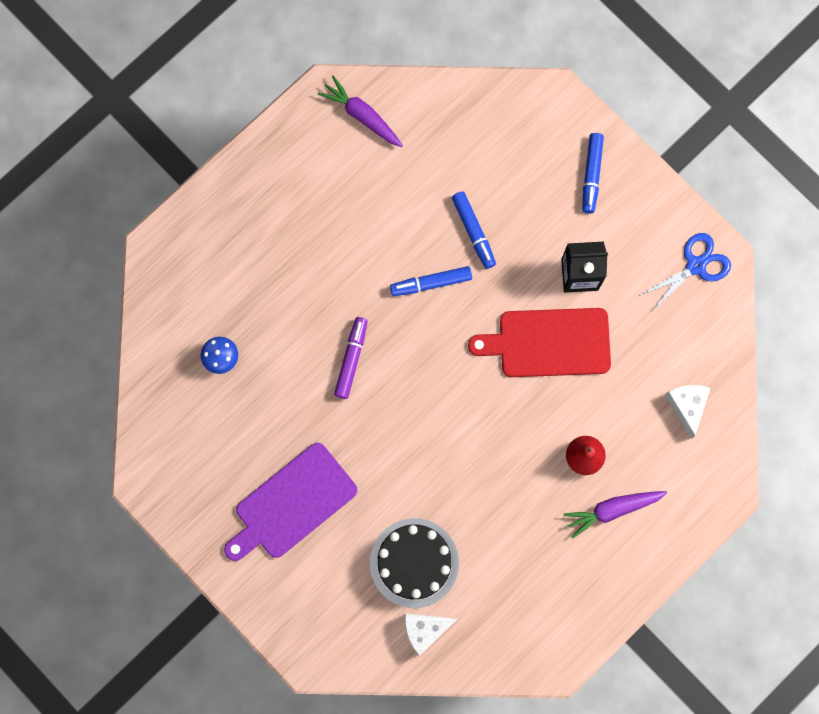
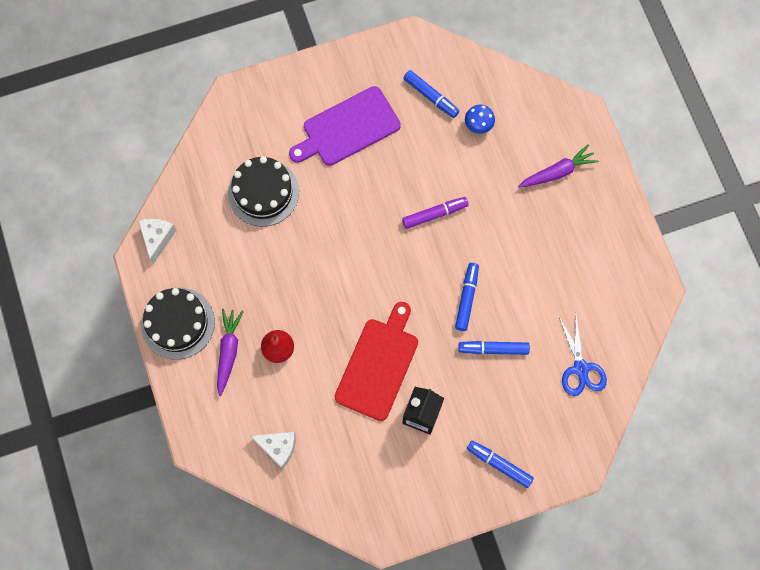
camera: 115 degrees right, 5 degrees down
(209, 427) = (430, 96): none -> blue marker
(292, 504) = (348, 128): purple cutting board -> purple cutting board turned 105 degrees counterclockwise
(351, 359) = (434, 214): purple marker -> purple marker turned 60 degrees counterclockwise
(362, 116) = (626, 307): purple carrot -> purple carrot (557, 172)
(425, 630) = (212, 179): white cheese -> white cheese (157, 238)
(609, 582) = (178, 323): none -> black cake
(695, 265) = (386, 512): blue scissors -> blue scissors (580, 368)

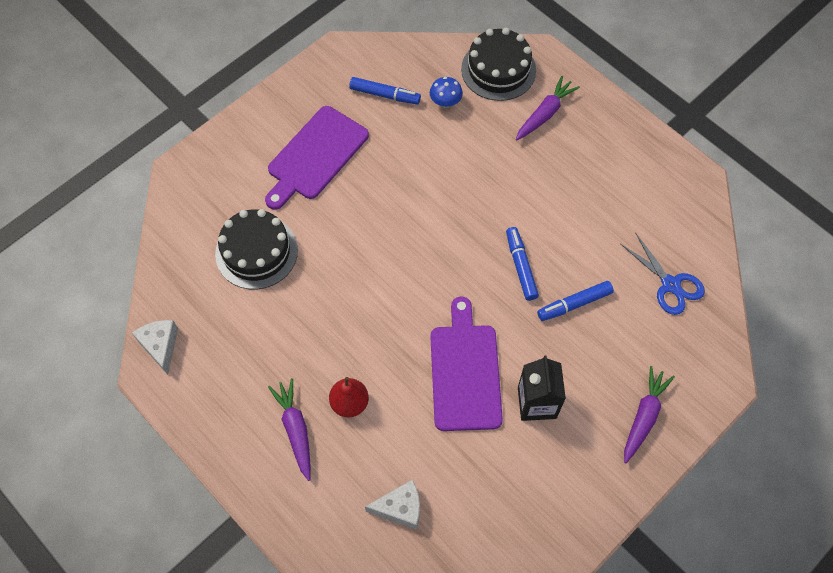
camera: 25 degrees left, 10 degrees down
(178, 323) = (224, 425): black cake -> black cake (498, 70)
(378, 365) = (465, 372): red cutting board -> purple cutting board
(434, 214) = (445, 200): purple marker -> none
(499, 464) = (644, 416): blue marker -> purple carrot

